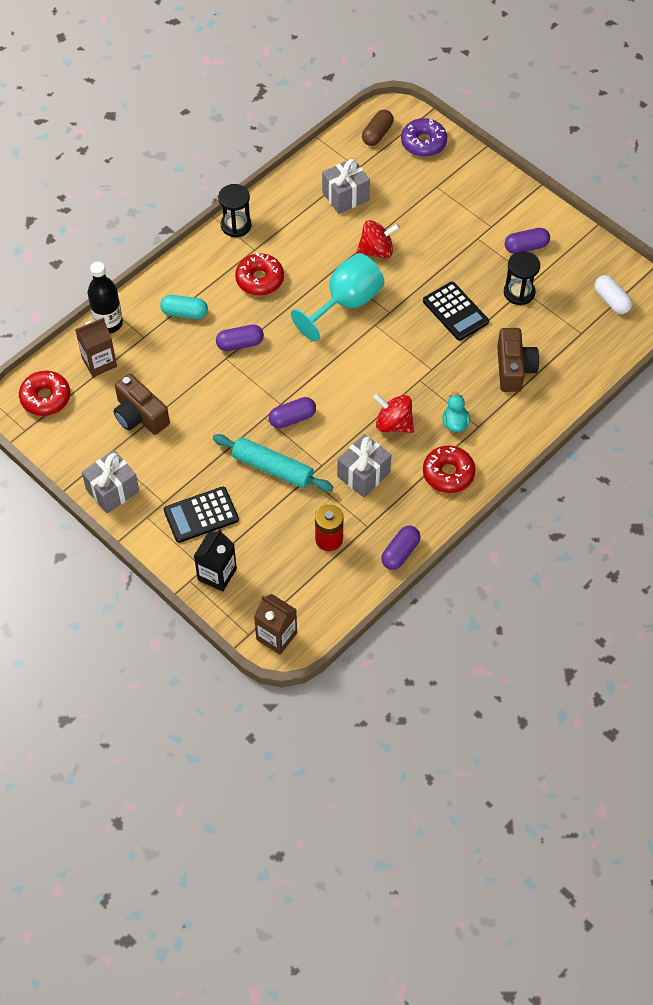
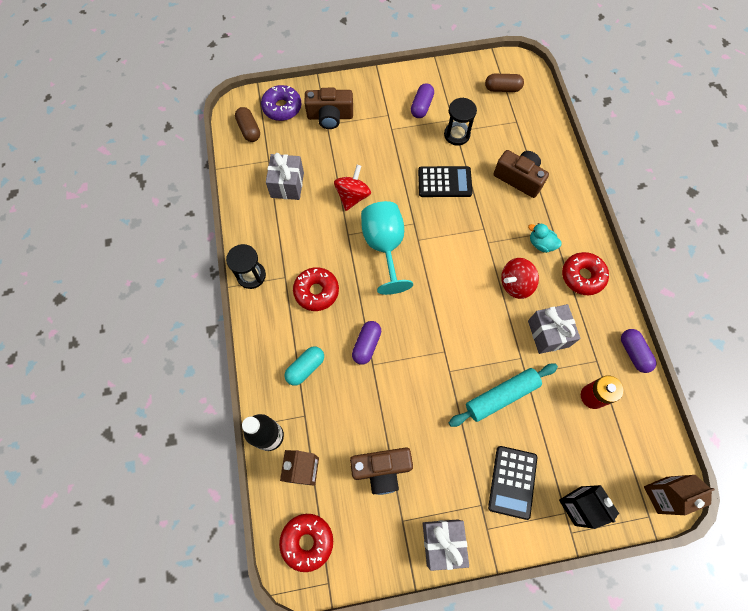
camera: 55 degrees left, 10 degrees up
(292, 418) = (464, 351): purple capsule -> none
(447, 184) = (330, 116): none -> brown camera
(611, 300) = (502, 88): white capsule -> brown capsule

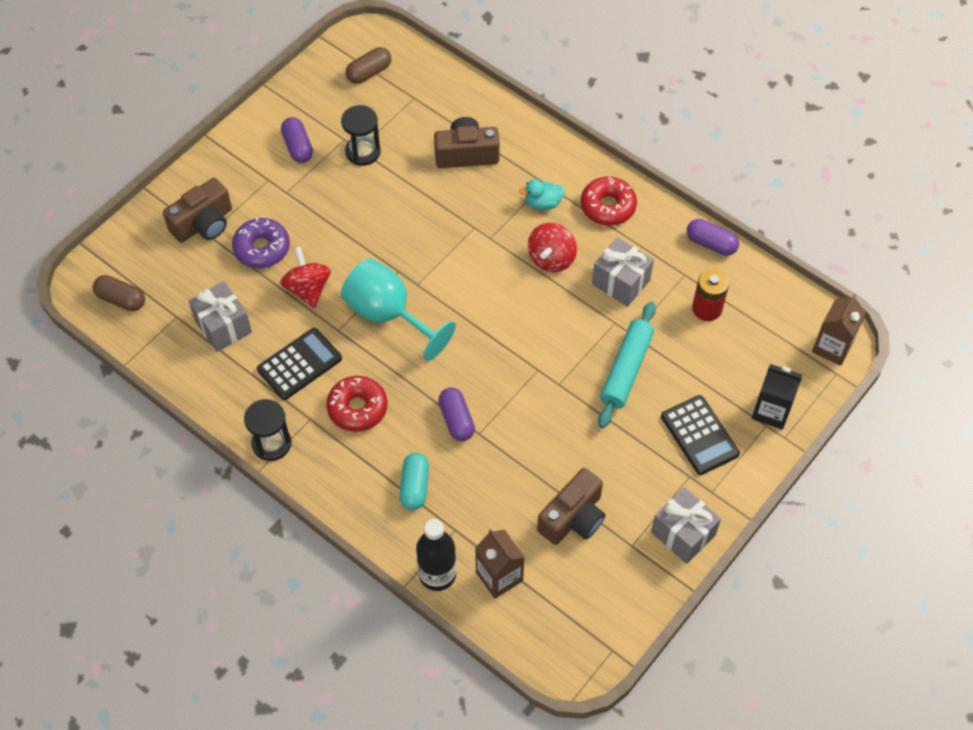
camera: 40 degrees left, 10 degrees down
(282, 107) = (137, 250): purple donut -> purple donut (262, 248)
(307, 541) = (560, 633): red donut -> none
(444, 182) = (393, 208): black calculator -> black calculator (299, 364)

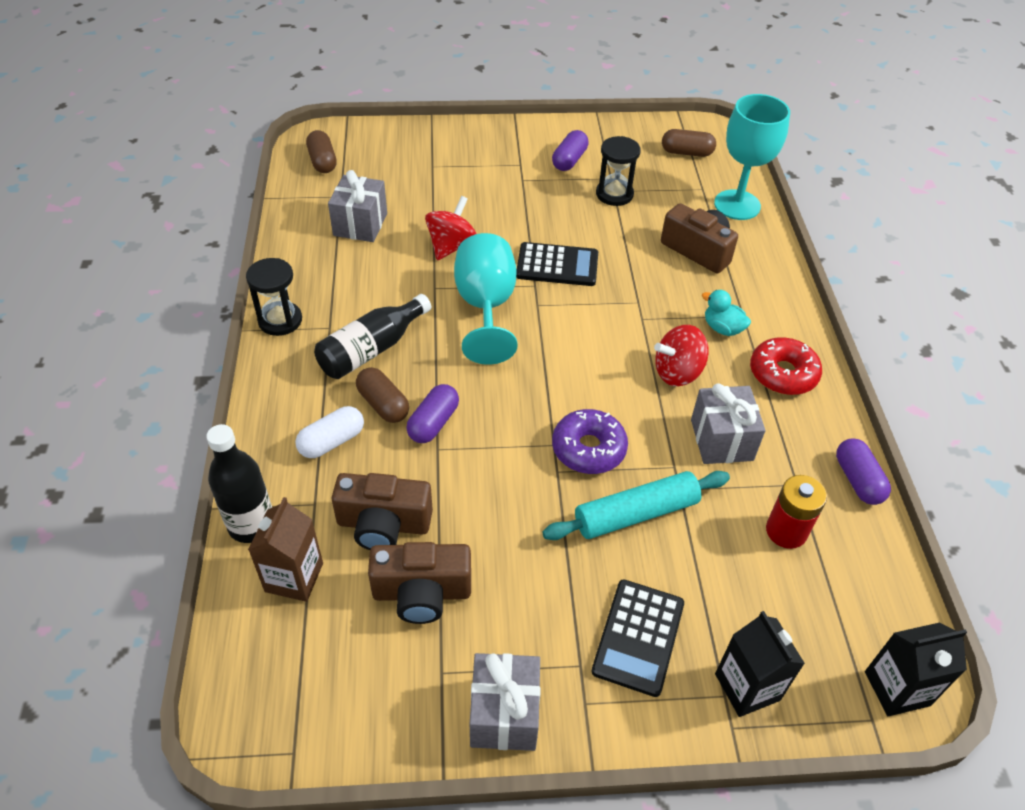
camera: 45 degrees right, 10 degrees down
(204, 224) = (438, 158): brown camera -> brown camera (383, 524)
(262, 248) = (456, 199): purple donut -> purple donut (588, 449)
(299, 364) = (375, 287): black calculator -> black calculator (557, 265)
(357, 408) = (372, 349): red donut -> black bottle
(413, 436) = (383, 404): none -> brown capsule
(414, 486) = (332, 441): turquoise capsule -> white capsule
(450, 94) = (737, 205): none -> turquoise goblet
(832, 347) = (897, 688): brown carton -> black carton

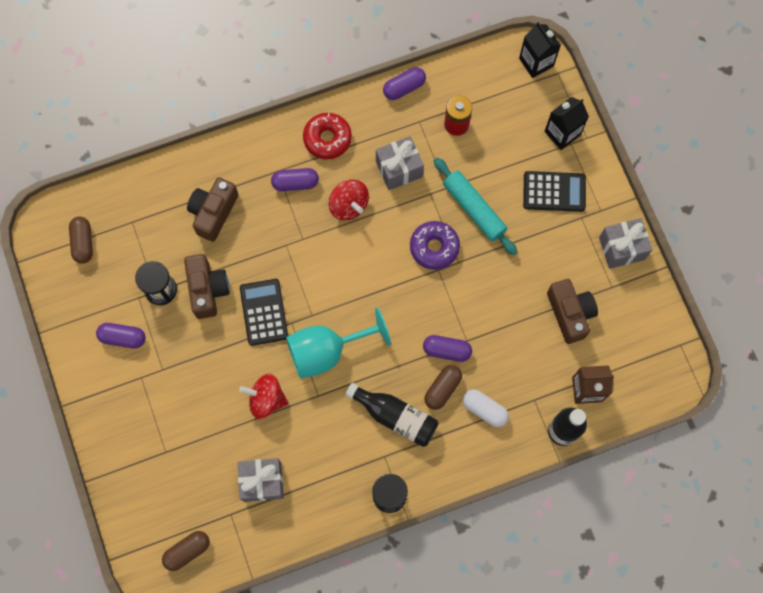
camera: 105 degrees left, 25 degrees up
(383, 524) = (534, 352): brown camera -> brown camera (207, 289)
(722, 328) = (295, 183): turquoise duck -> purple capsule
(737, 205) = (146, 192): turquoise goblet -> none

